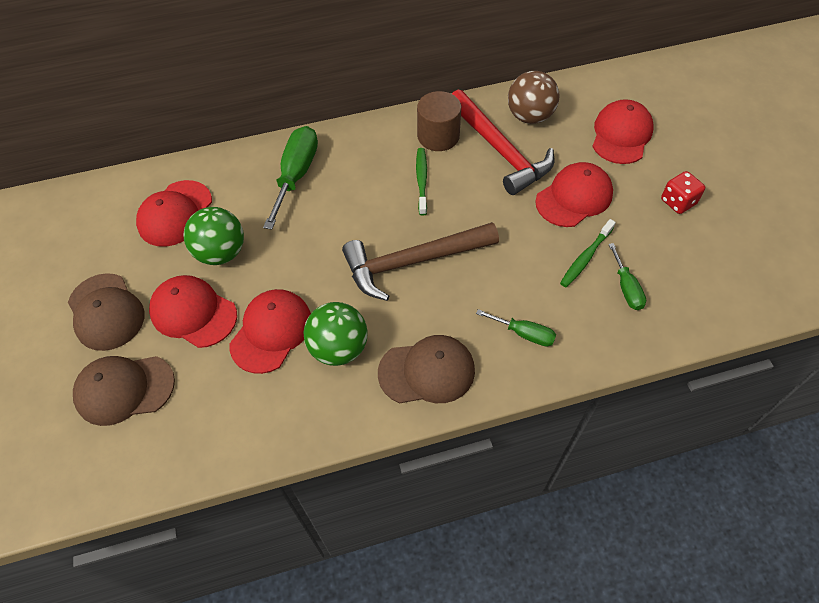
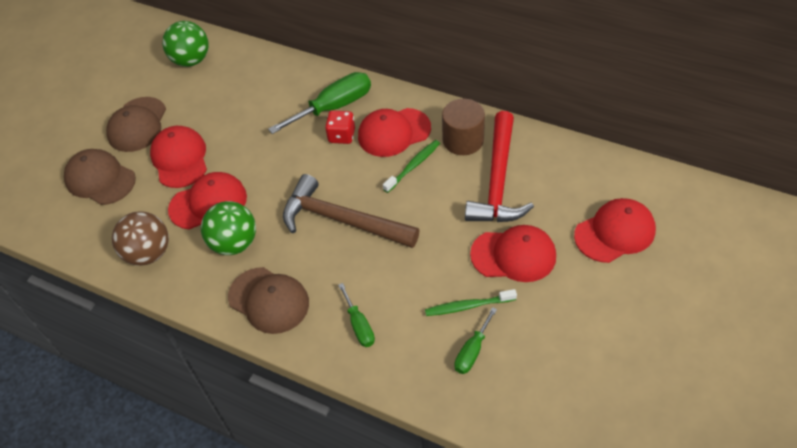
camera: 45 degrees right, 5 degrees down
(175, 213) = (235, 86): red cap -> red cap (394, 132)
(221, 253) = (234, 130): green ball -> green ball (191, 60)
(529, 116) = (553, 169): brown ball -> brown ball (149, 253)
(678, 202) = (597, 318): red dice -> red dice (341, 136)

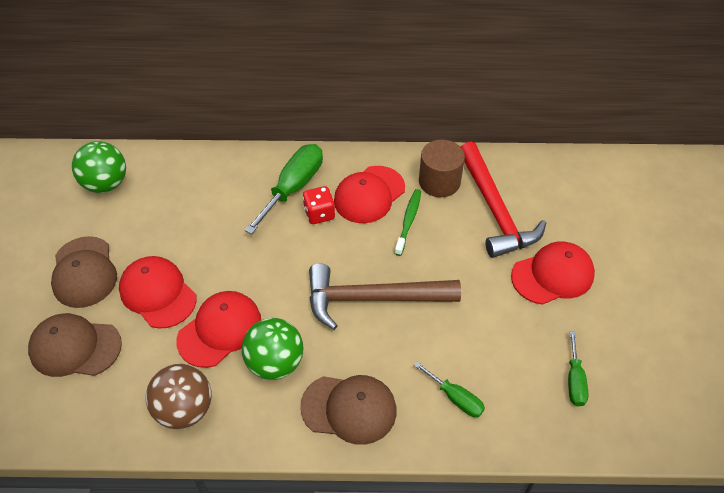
camera: 30 degrees left, 0 degrees up
(468, 306) = (543, 339): green toothbrush -> none
(615, 232) = (623, 223): red cap -> none

